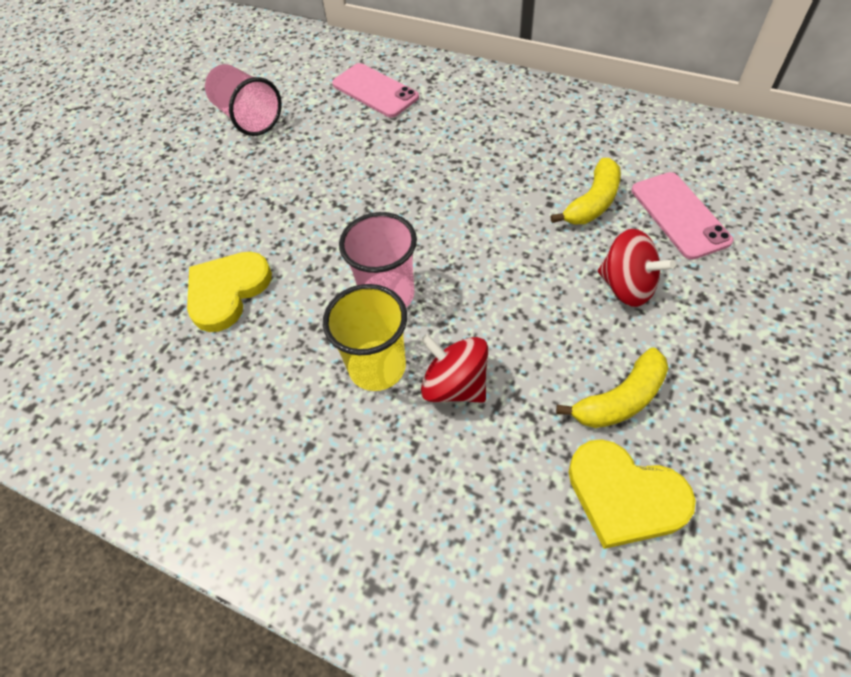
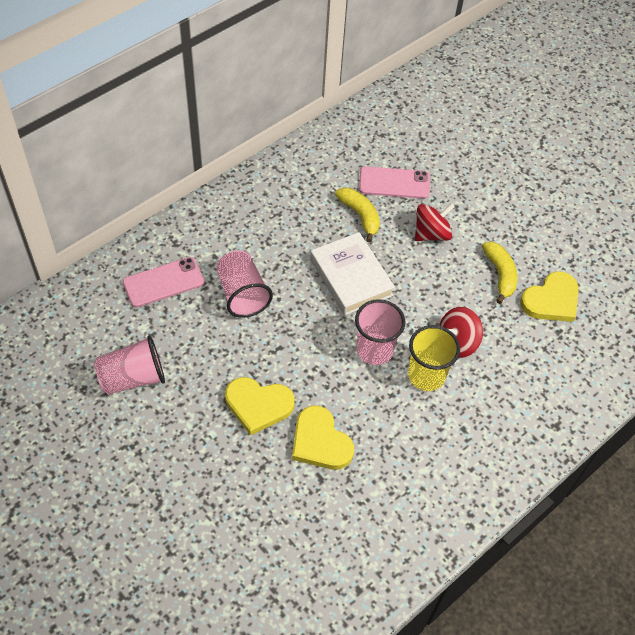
camera: 75 degrees left, 0 degrees up
(255, 219) = (258, 405): none -> yellow heart
(397, 150) = (242, 294): none -> pink cup
(487, 230) = (351, 277): none -> white book

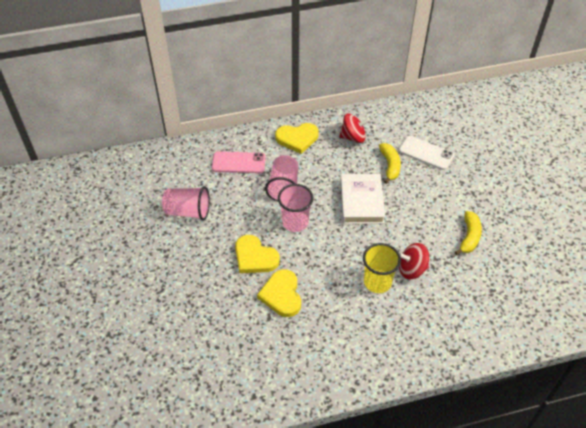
camera: 30 degrees right, 5 degrees down
(374, 350) = (351, 253): pink cup -> pink cup (295, 222)
(394, 183) = (426, 153): pink phone -> white phone
(431, 234) = (434, 194): red spinning top -> red spinning top (353, 137)
(551, 300) = (498, 267): yellow heart -> yellow heart (297, 138)

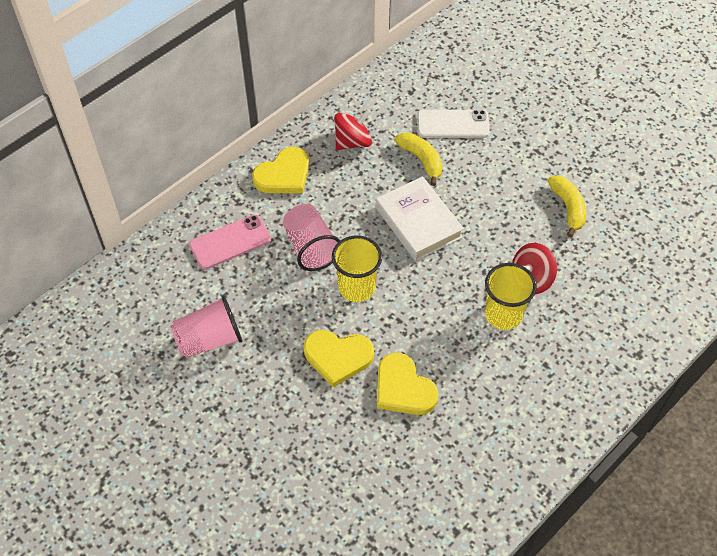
camera: 30 degrees left, 5 degrees up
(295, 222) = (357, 287): pink cup -> yellow cup

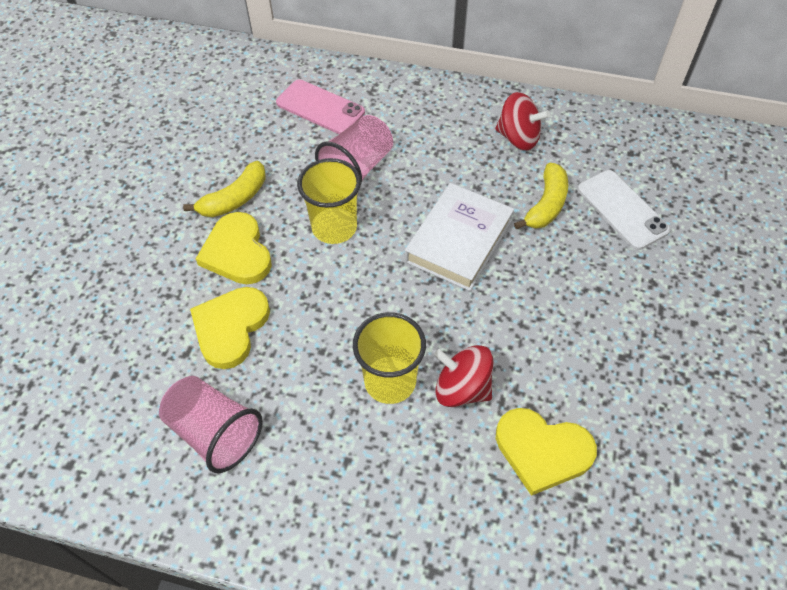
camera: 60 degrees right, 0 degrees up
(209, 339) = (199, 146): pink cup -> pink cup (215, 432)
(284, 175) = (430, 107): yellow heart -> yellow heart (542, 451)
(568, 208) = (602, 382): yellow banana -> yellow banana (234, 199)

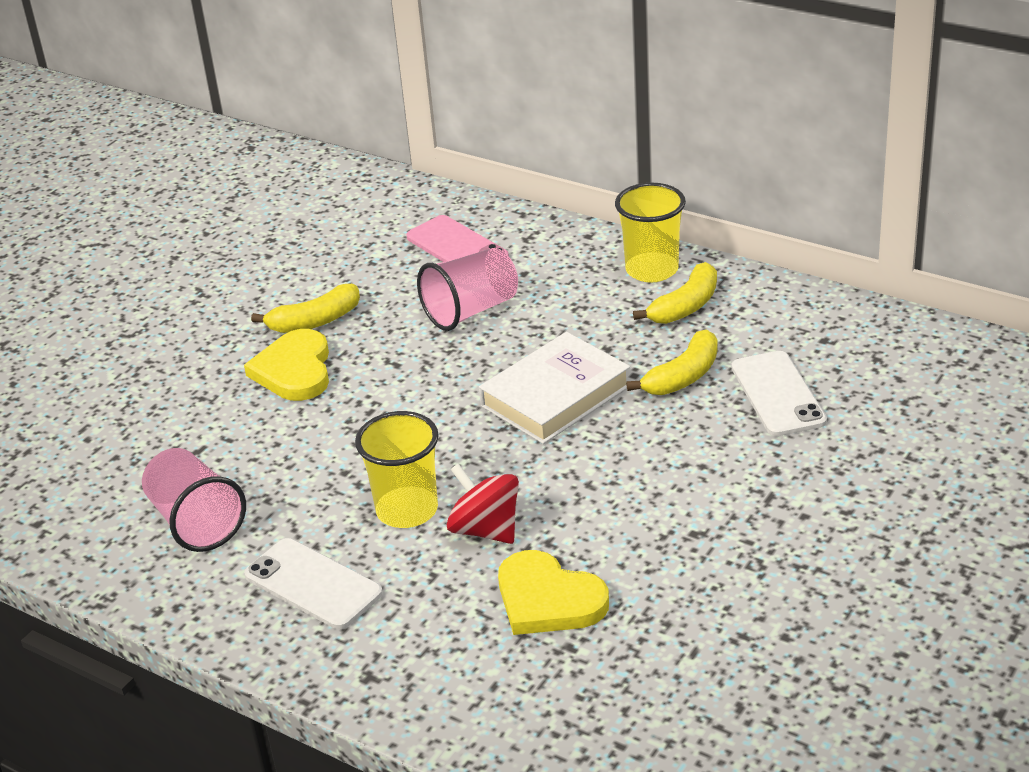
camera: 20 degrees right, 20 degrees down
(230, 327) = (255, 436): yellow heart -> none
(334, 227) = (415, 363): yellow cup -> yellow cup (652, 270)
(343, 479) = (313, 584): none -> white phone
(518, 138) = (685, 306): red spinning top -> yellow banana

